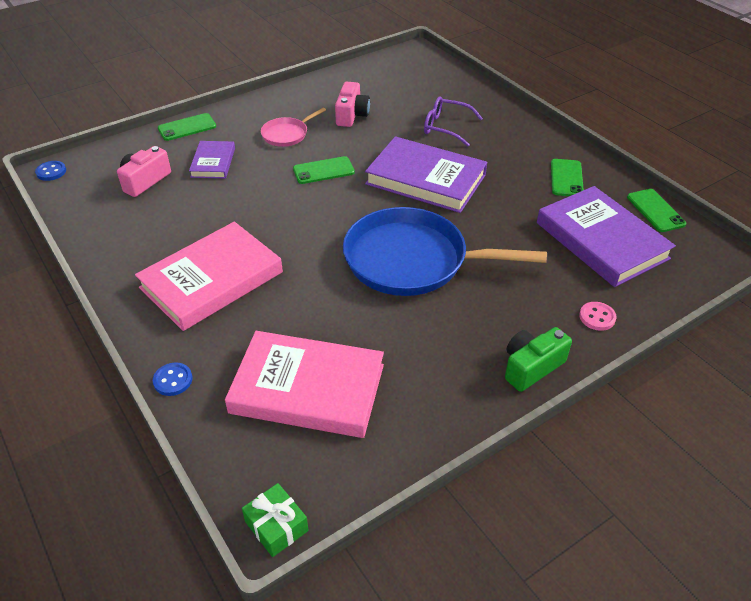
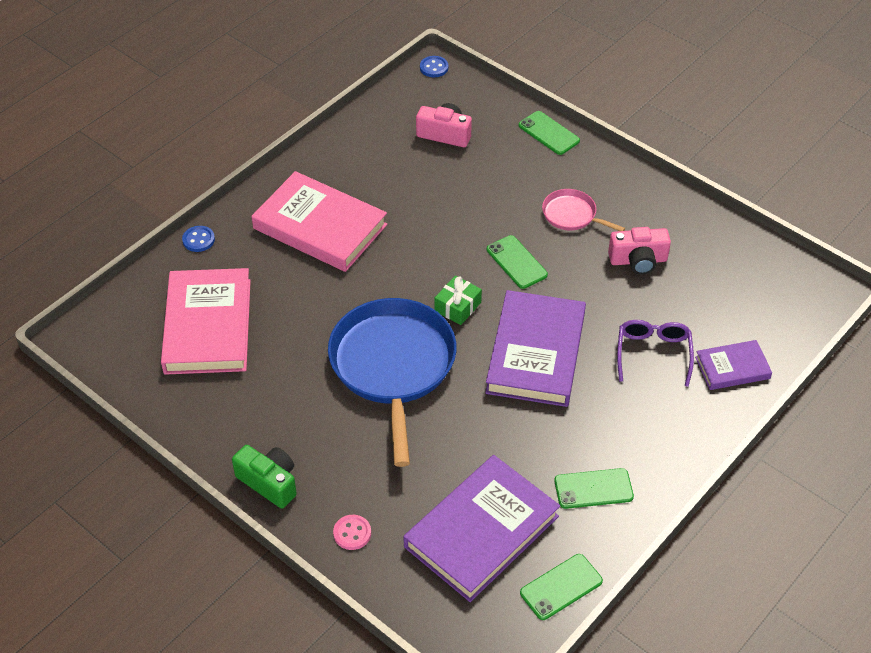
camera: 75 degrees right, 5 degrees up
(213, 162) = (495, 173): purple book -> purple book (732, 368)
(276, 526) = (76, 341): green gift -> green gift (458, 307)

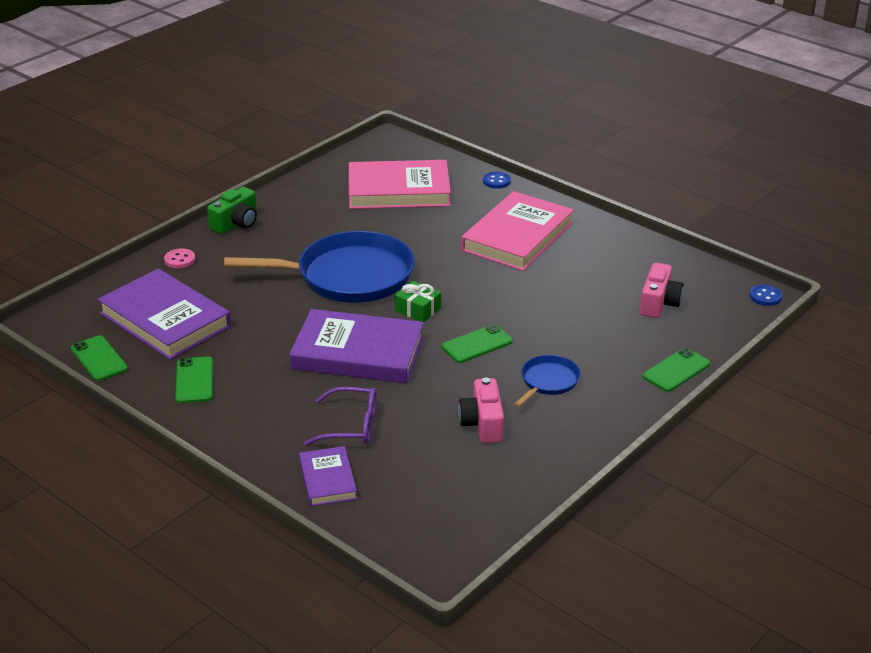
camera: 90 degrees right, 15 degrees down
(571, 215) = (548, 381): pink pan -> blue pan

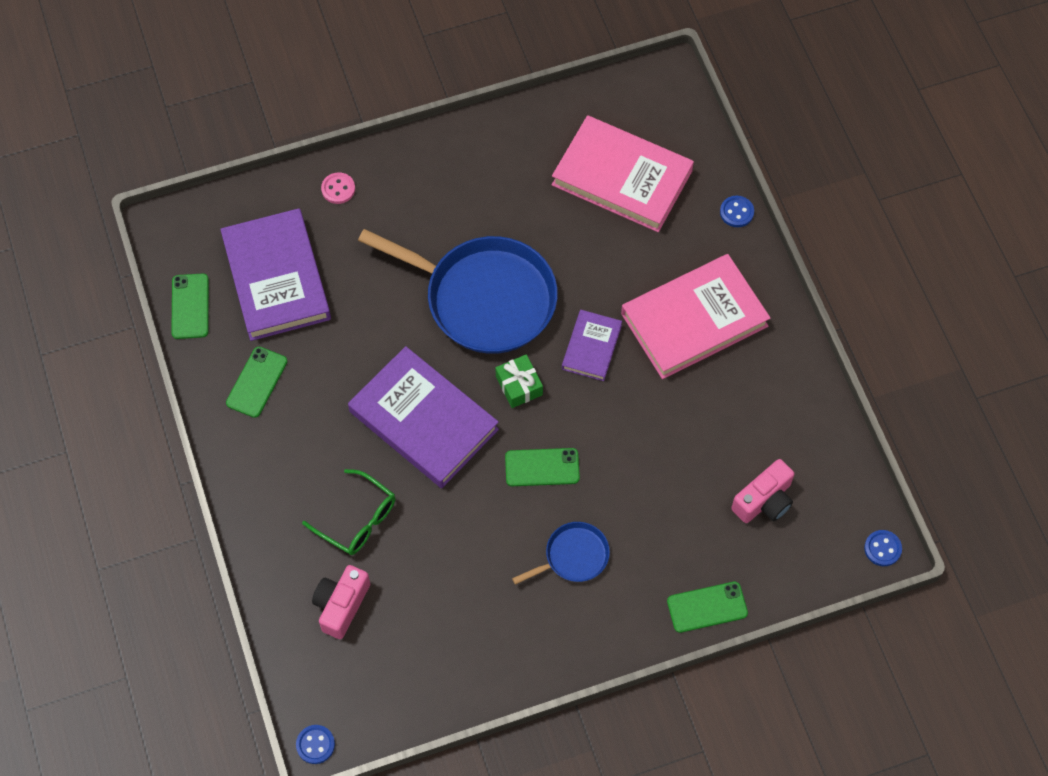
camera: 30 degrees right, 30 degrees up
(236, 223) = (424, 154): green camera -> none
(327, 479) = (297, 578): purple book -> purple book (591, 347)
(351, 426) = (358, 520): purple glasses -> green glasses
(436, 577) = (315, 745): none -> blue button
(482, 423) = (475, 580): pink camera -> pink camera (341, 605)

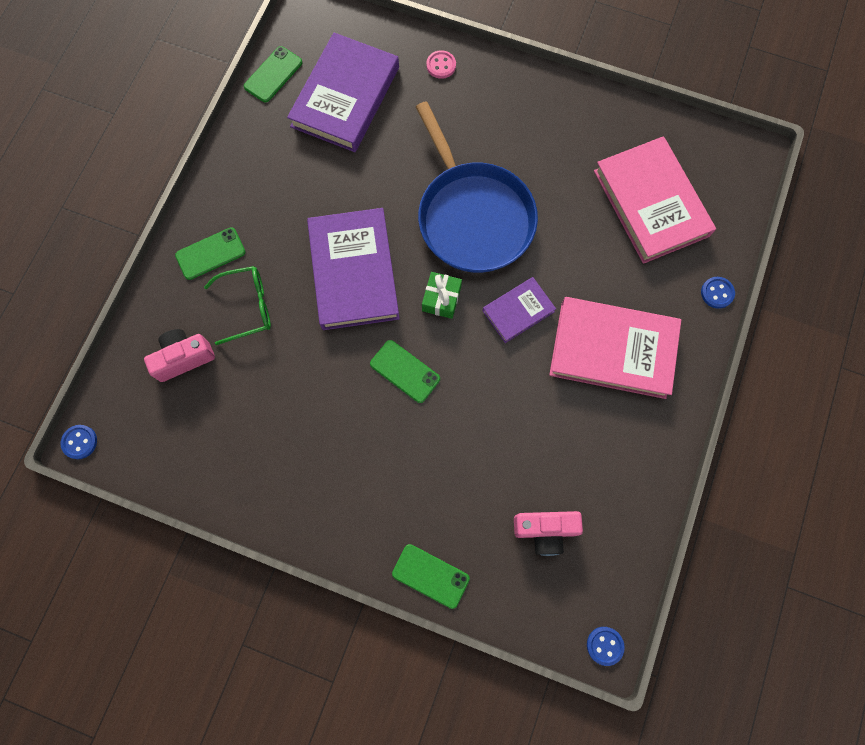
camera: 40 degrees right, 10 degrees up
(257, 382) = (269, 158): green phone -> green phone (210, 254)
(358, 520) = (248, 307): green glasses -> green glasses turned 90 degrees counterclockwise
(573, 556) = (369, 455): blue pan -> none

